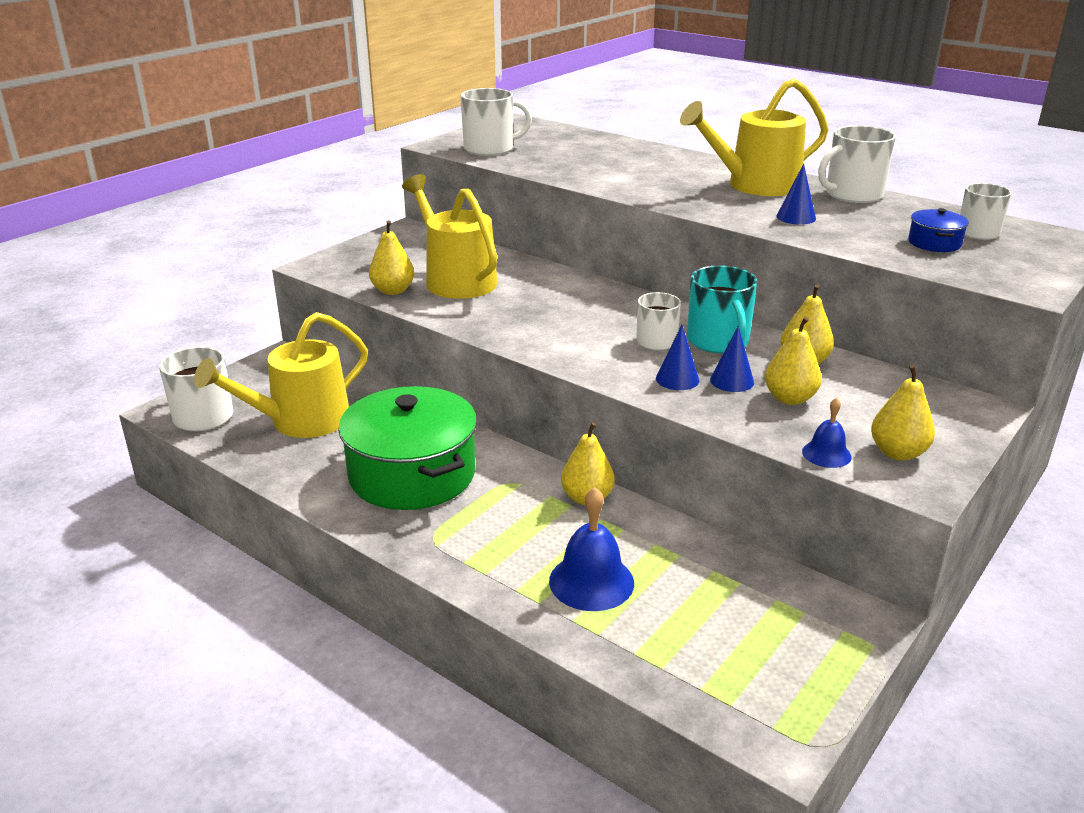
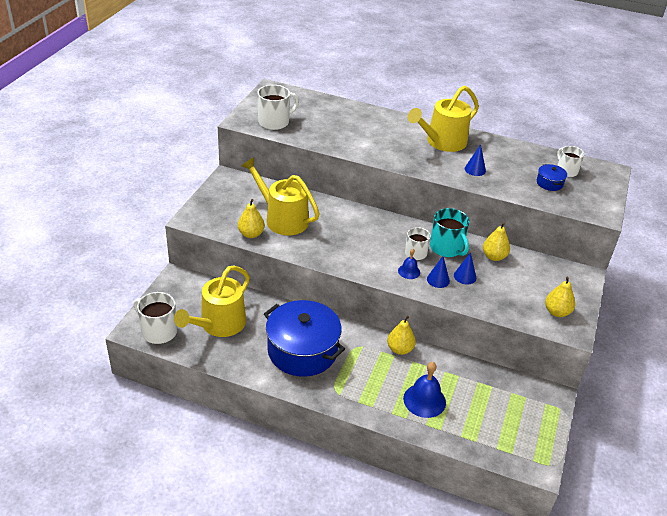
camera: 20 degrees left, 10 degrees up
(412, 474) = (302, 351): green pot -> blue pot
(789, 398) = (496, 284): yellow pear -> none
(826, 454) = (526, 319): blue bell -> blue bell (409, 271)
(852, 195) = (495, 145): white mug -> none

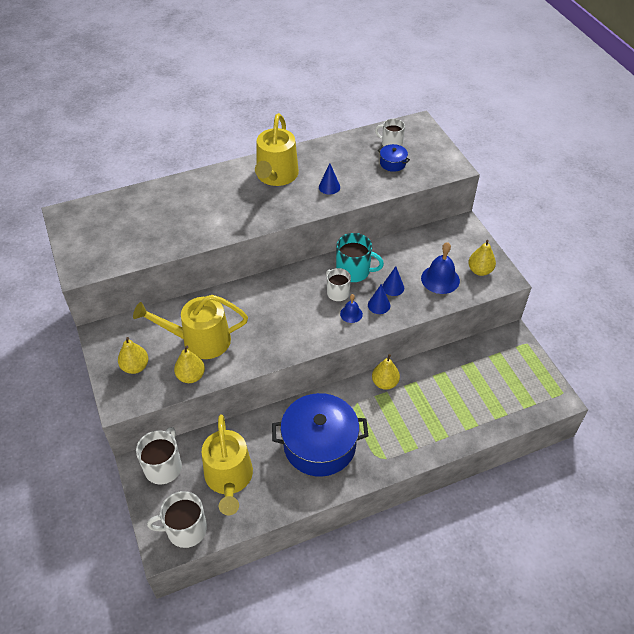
camera: 40 degrees left, 10 degrees up
(274, 122) = (112, 250): white mug -> white mug (163, 466)
(424, 400) = (444, 411): blue bell -> blue bell (440, 279)
(494, 256) = (393, 254): yellow pear -> yellow pear (135, 367)

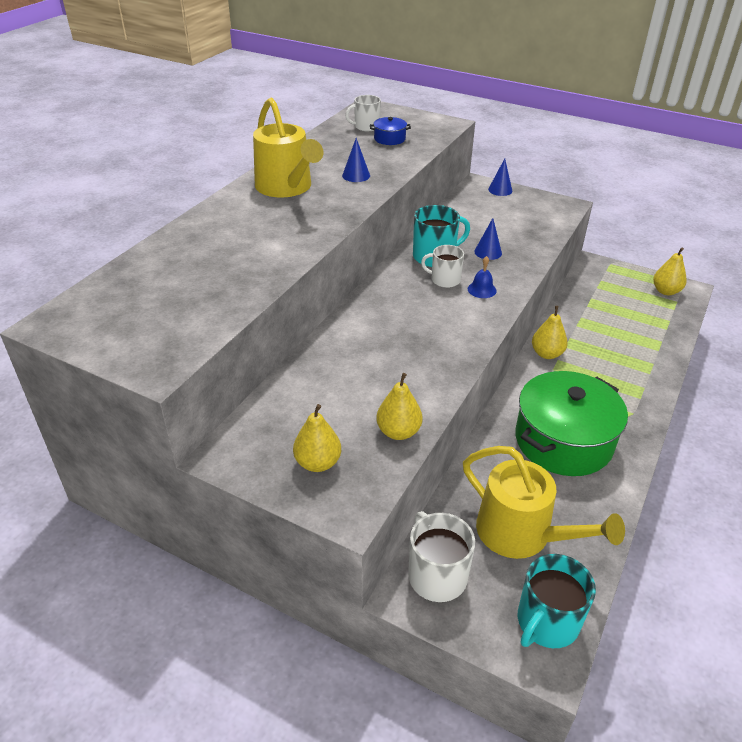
camera: 40 degrees left, 10 degrees down
(185, 529) = (547, 622): white mug -> turquoise mug
(200, 340) = (361, 393): yellow watering can -> none
(319, 445) = (563, 441): blue pot -> green pot
(379, 305) = (496, 271): blue cone -> blue cone (500, 190)
(440, 279) = (517, 228): blue bell -> none
(480, 270) = (539, 208): yellow pear -> yellow pear (665, 291)

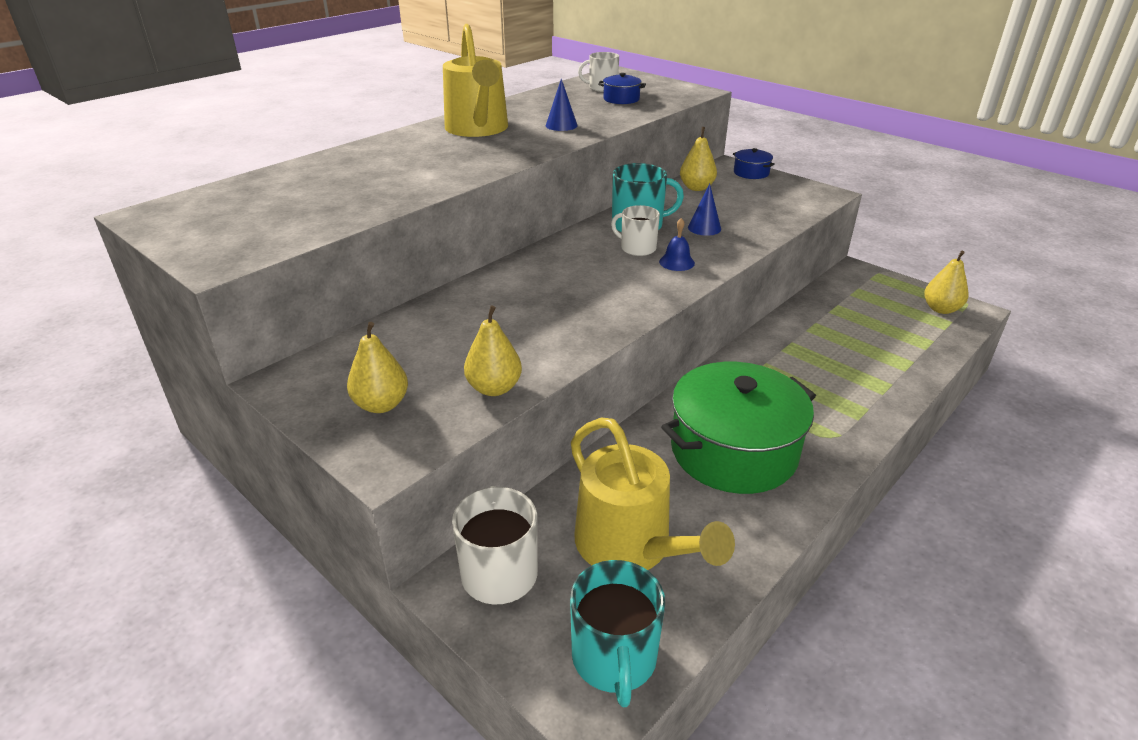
camera: 15 degrees right, 5 degrees down
(500, 190) = (751, 173): blue cone -> blue pot
(547, 354) = (754, 355): yellow pear -> yellow pear (696, 188)
(547, 622) = (614, 658): turquoise mug -> turquoise mug turned 60 degrees counterclockwise

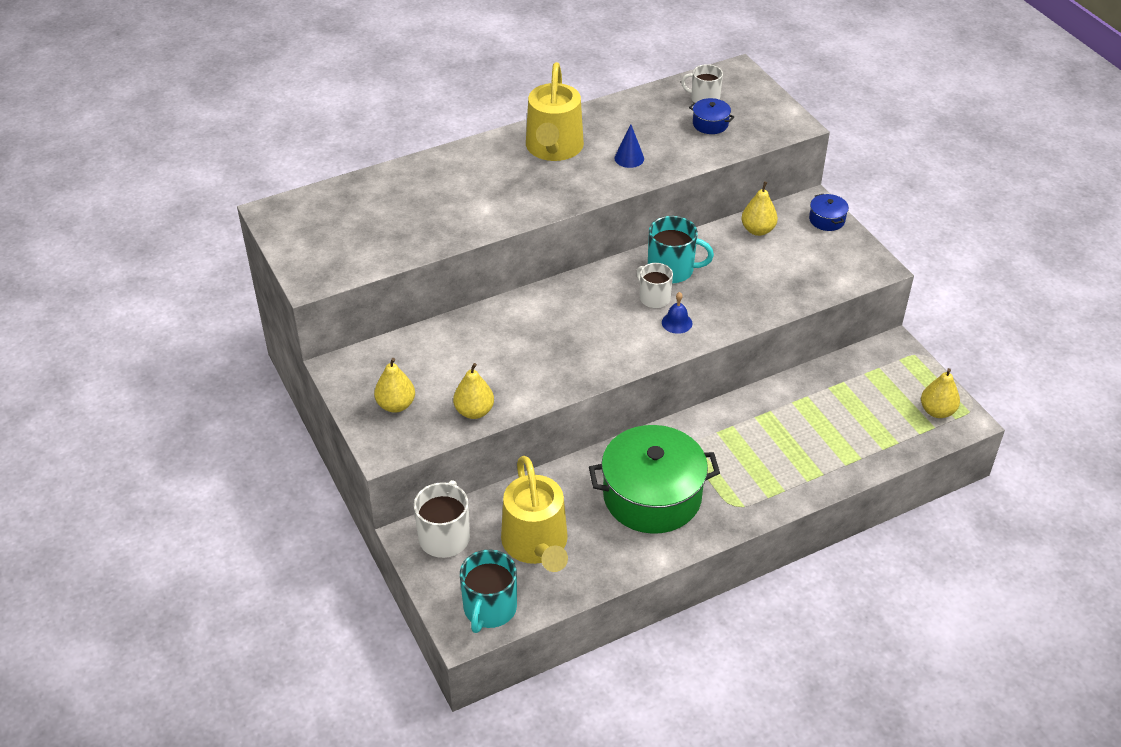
camera: 20 degrees right, 10 degrees up
(704, 228) = (728, 286): blue cone -> none

